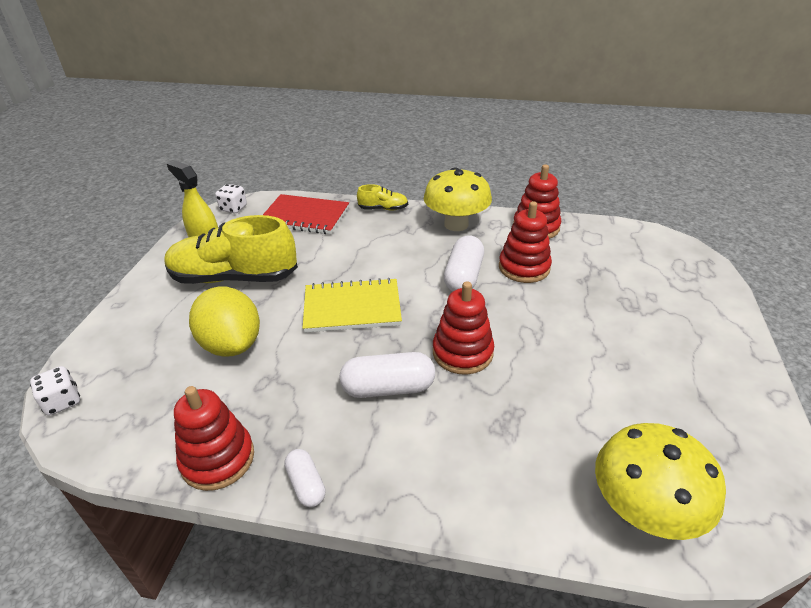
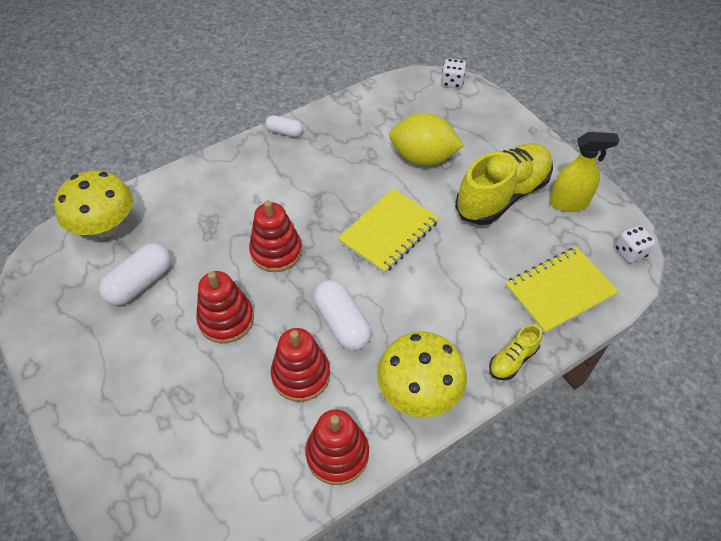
camera: 135 degrees right, 15 degrees up
(218, 459) = (339, 114): red stacking toy -> red stacking toy (226, 319)
(305, 216) = (559, 291): red notebook -> yellow notebook
(388, 388) = (298, 197): white capsule -> white capsule (140, 283)

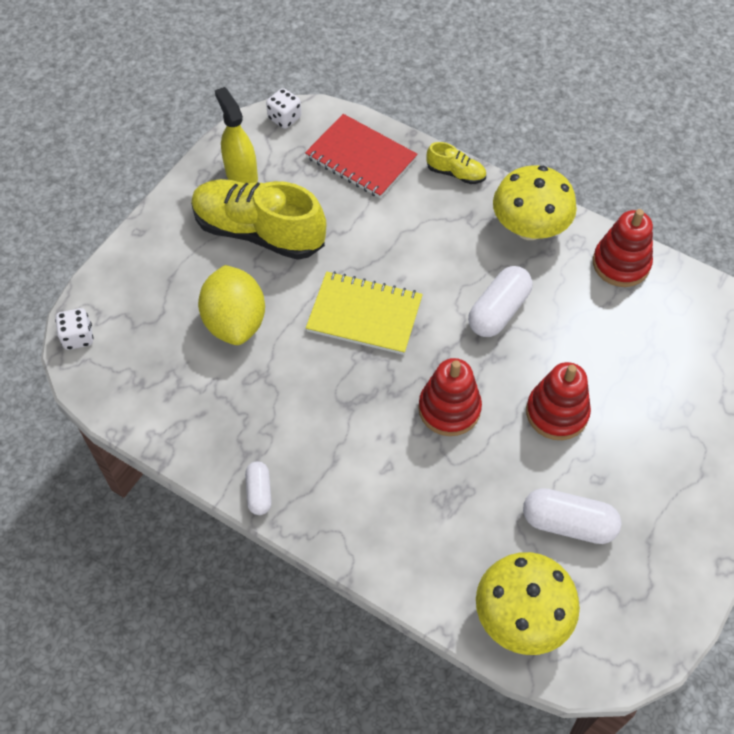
camera: 115 degrees left, 5 degrees up
(301, 375) = (571, 321): red stacking toy -> none
(559, 291) = (361, 158): yellow notebook -> red notebook

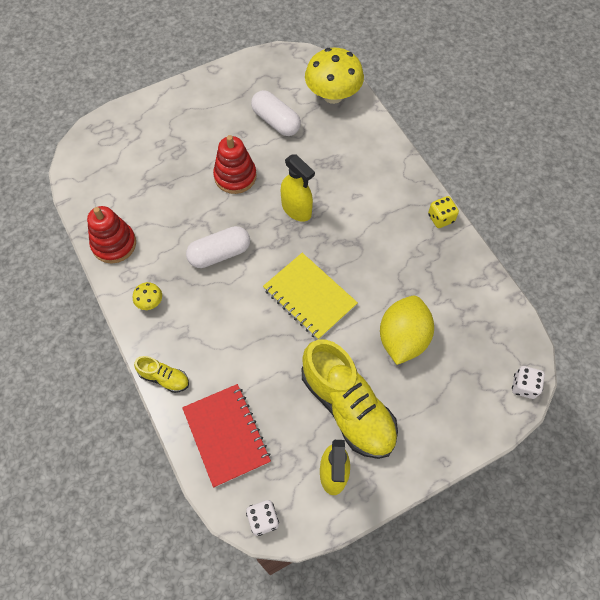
camera: 150 degrees left, 5 degrees up
(259, 492) = (441, 218): white capsule -> yellow dice
(449, 409) = (296, 209): red stacking toy -> yellow spray bottle
(456, 173) = (164, 378): yellow shoe -> yellow shoe turned 150 degrees clockwise
(529, 228) = (150, 302): yellow mushroom -> yellow mushroom, size x0.44

